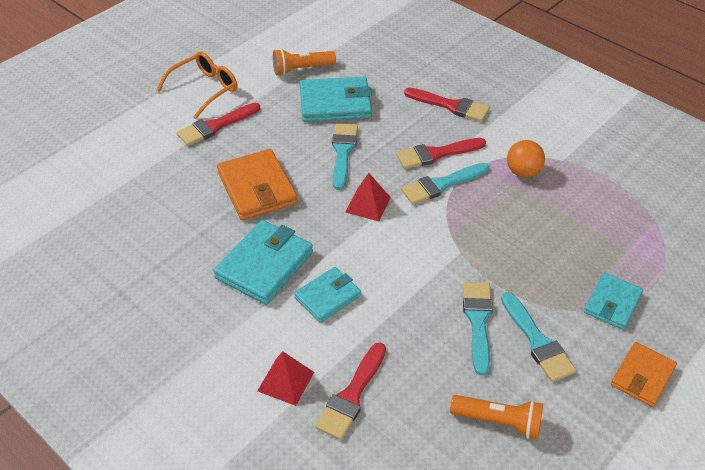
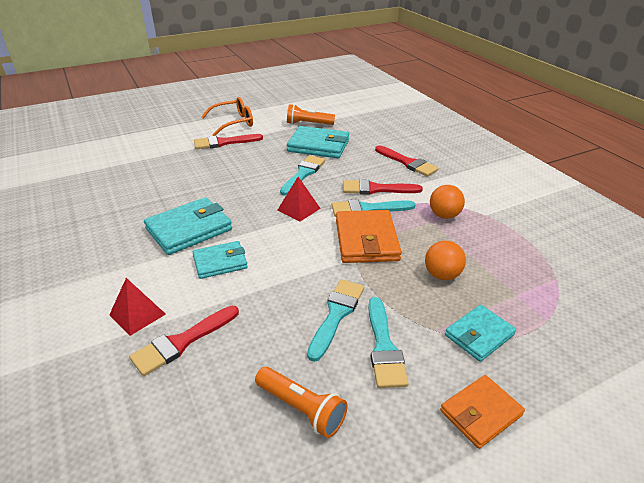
camera: 20 degrees right, 10 degrees down
(257, 188) = (223, 182): orange wallet -> orange wallet (366, 240)
(553, 248) = (442, 275): none -> orange ball

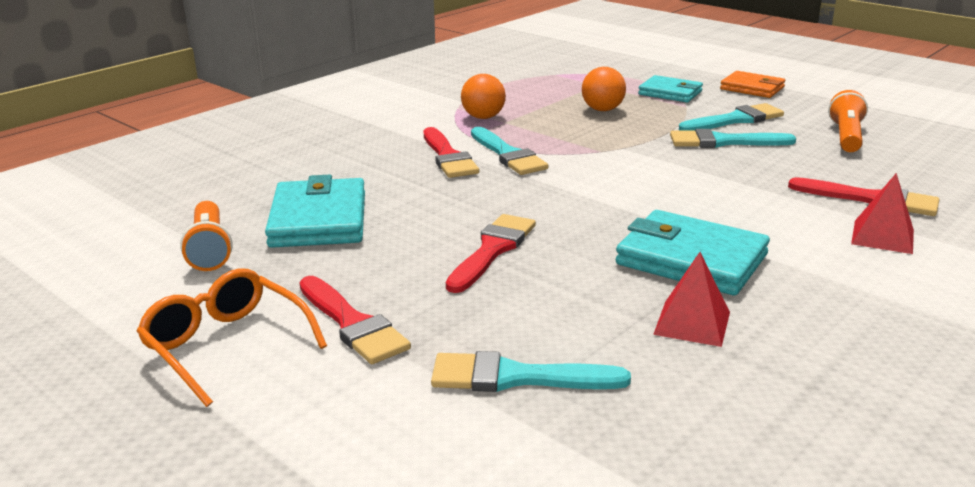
camera: 110 degrees left, 10 degrees down
(220, 262) = (729, 216): turquoise wallet -> none
(298, 209) = (550, 195): red pyramid -> red pyramid (692, 323)
(303, 174) = (439, 212): turquoise brush -> turquoise brush (516, 377)
(366, 240) = (580, 146): orange wallet -> none
(407, 163) = (349, 148): red brush -> red brush (492, 250)

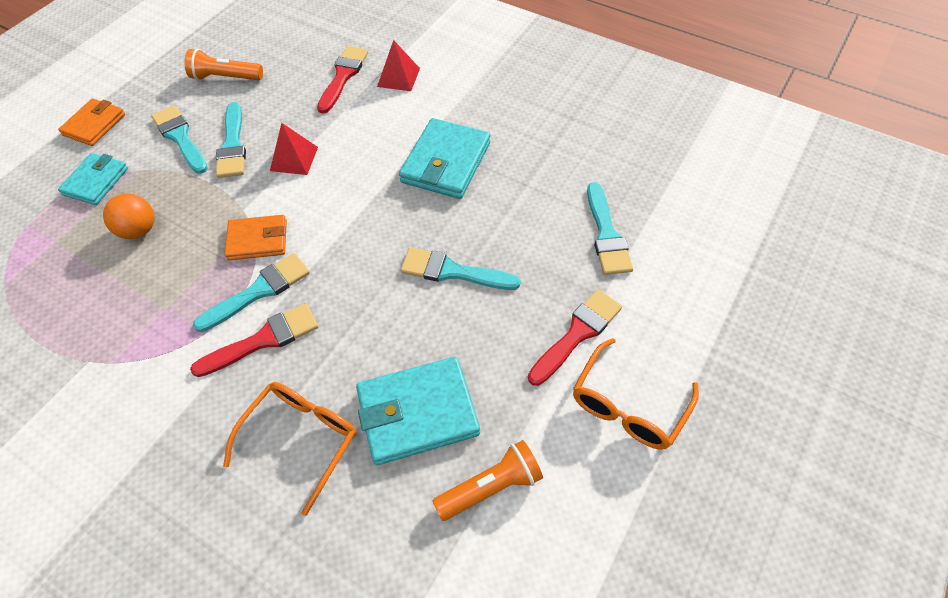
camera: 100 degrees left, 30 degrees up
(332, 171) = (301, 439): none -> orange glasses
(483, 117) = (149, 330): orange ball -> none
(492, 250) = (452, 271): red brush -> turquoise brush
(576, 154) = (258, 240): none -> orange wallet
(692, 323) = (525, 161): red pyramid -> red pyramid (294, 158)

